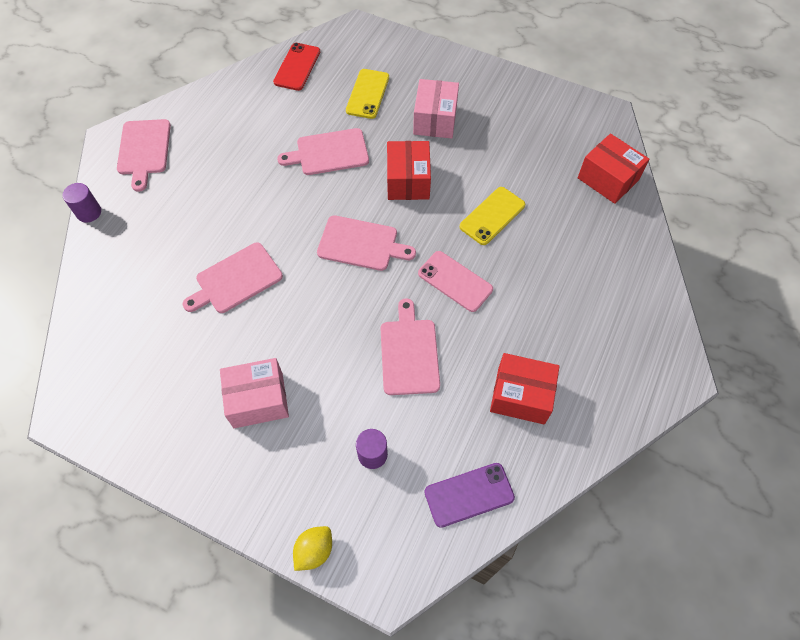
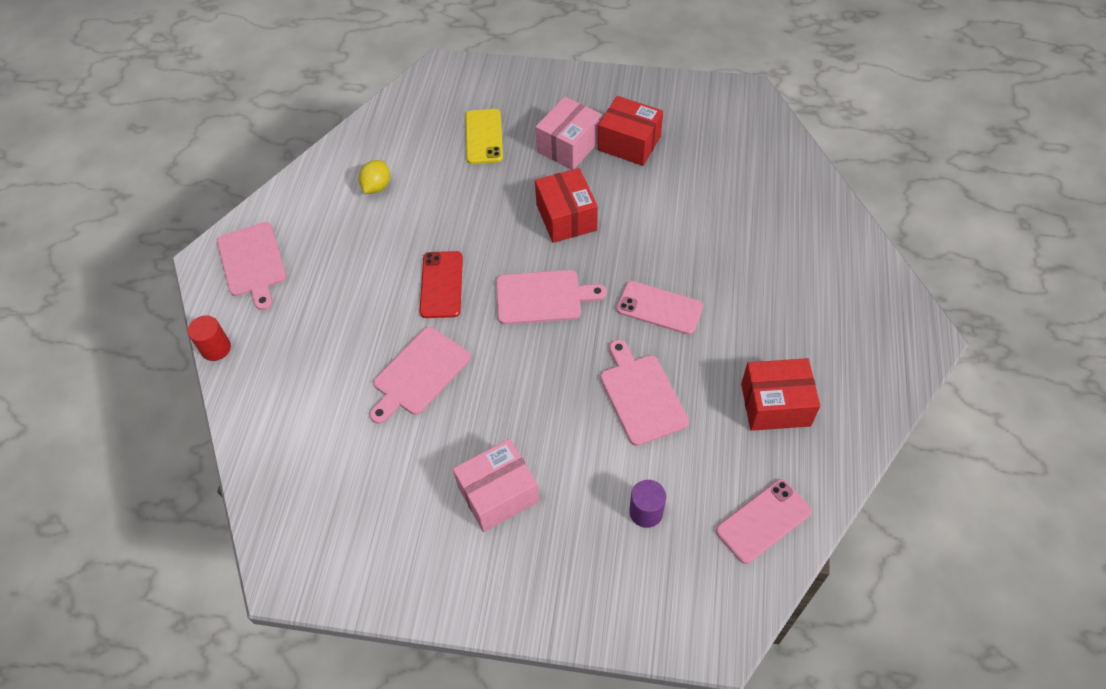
camera: 15 degrees left, 5 degrees down
(89, 212) = (216, 348): purple cylinder -> red cylinder
(297, 67) = (392, 127): red phone -> red phone (441, 284)
(314, 550) = (625, 631): yellow lemon -> yellow lemon (377, 187)
(329, 152) = (467, 210): pink cutting board -> none
(435, 120) = (569, 146): pink box -> pink box turned 45 degrees clockwise
(469, 494) = (763, 521): purple phone -> pink phone
(492, 216) = (671, 230): yellow phone -> none
(608, 179) = (774, 160): red box -> red box (629, 143)

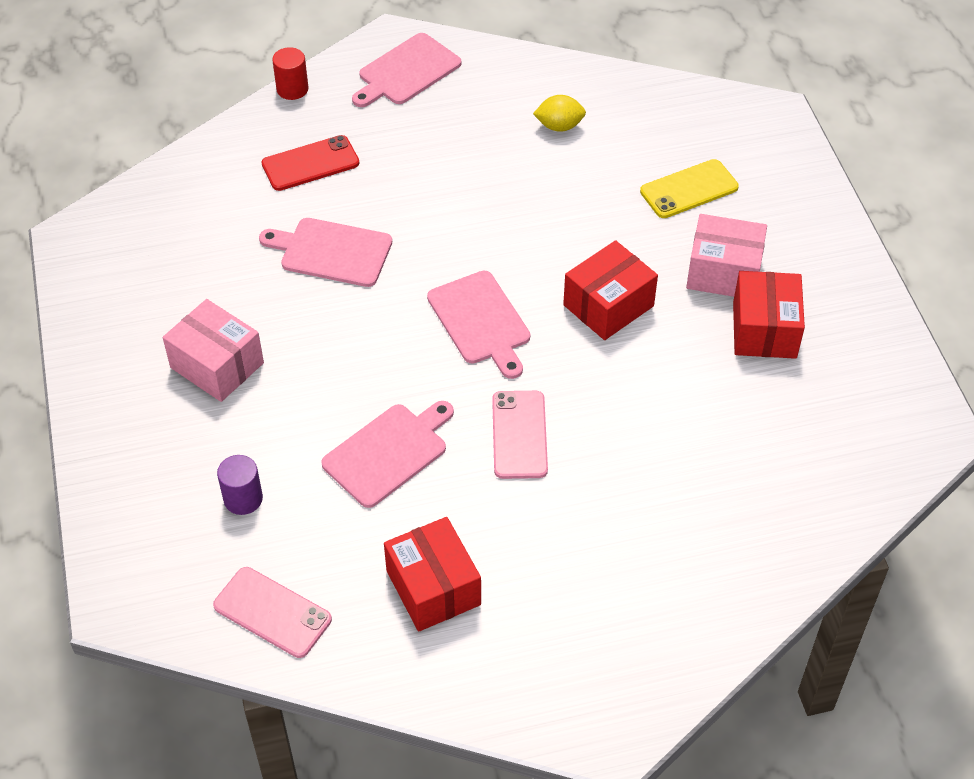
camera: 65 degrees right, 5 degrees down
(441, 284) = (454, 228): red phone -> red phone (310, 163)

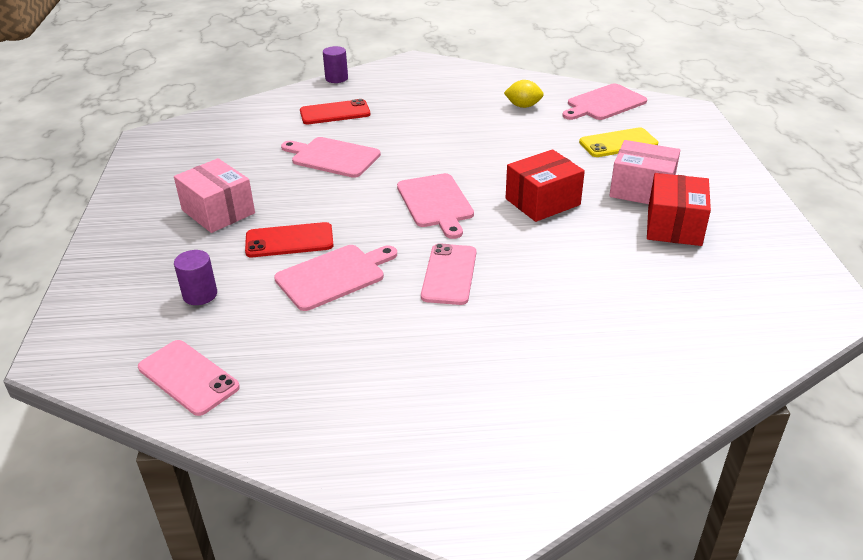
camera: 10 degrees right, 15 degrees down
(292, 89) = (336, 78): red cylinder -> purple cylinder
(320, 404) = (289, 241): none -> red phone
(406, 71) = (419, 75): pink cutting board -> pink cutting board (604, 103)
(433, 587) = (340, 374): red box -> none

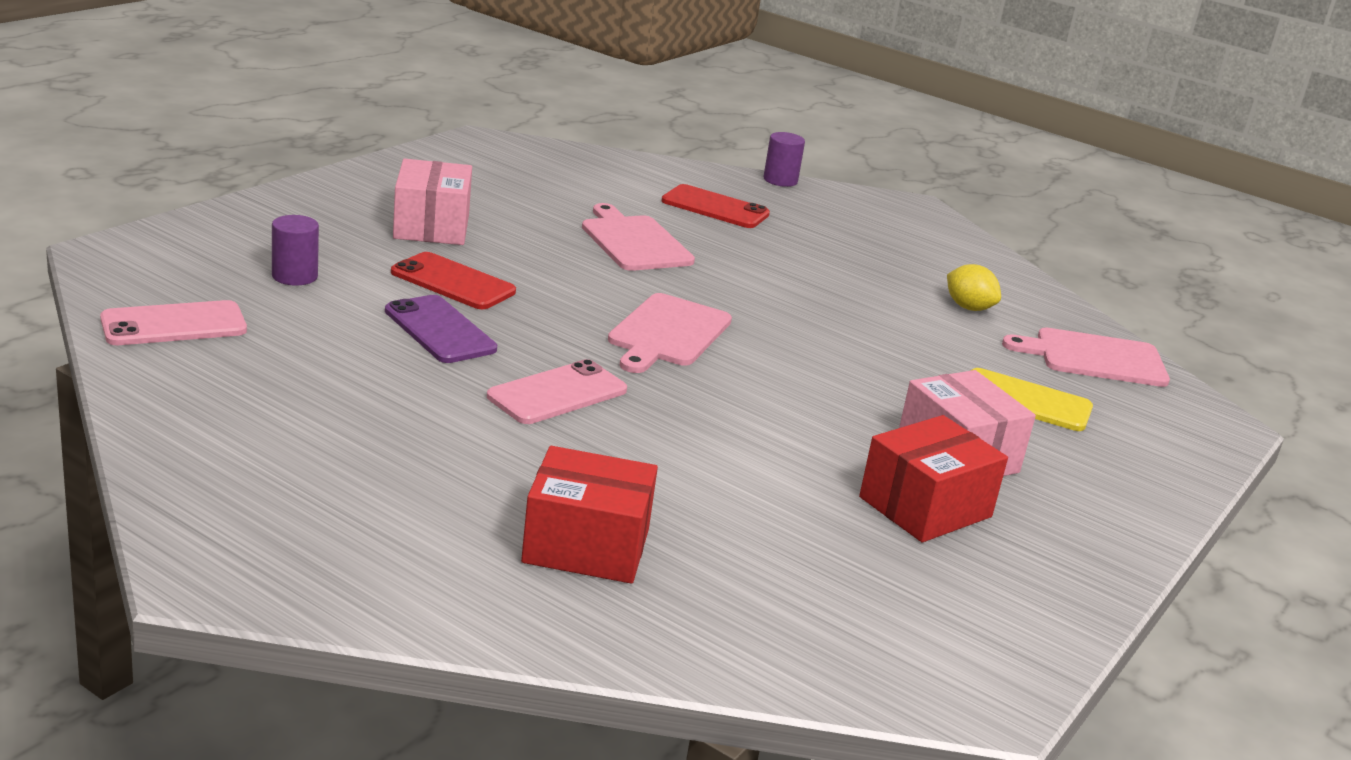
camera: 35 degrees right, 10 degrees down
(188, 377) = (174, 325): pink phone -> pink phone turned 75 degrees clockwise
(334, 276) = (440, 330): pink cutting board -> purple phone
(542, 202) = (798, 397): red box -> red box (586, 546)

